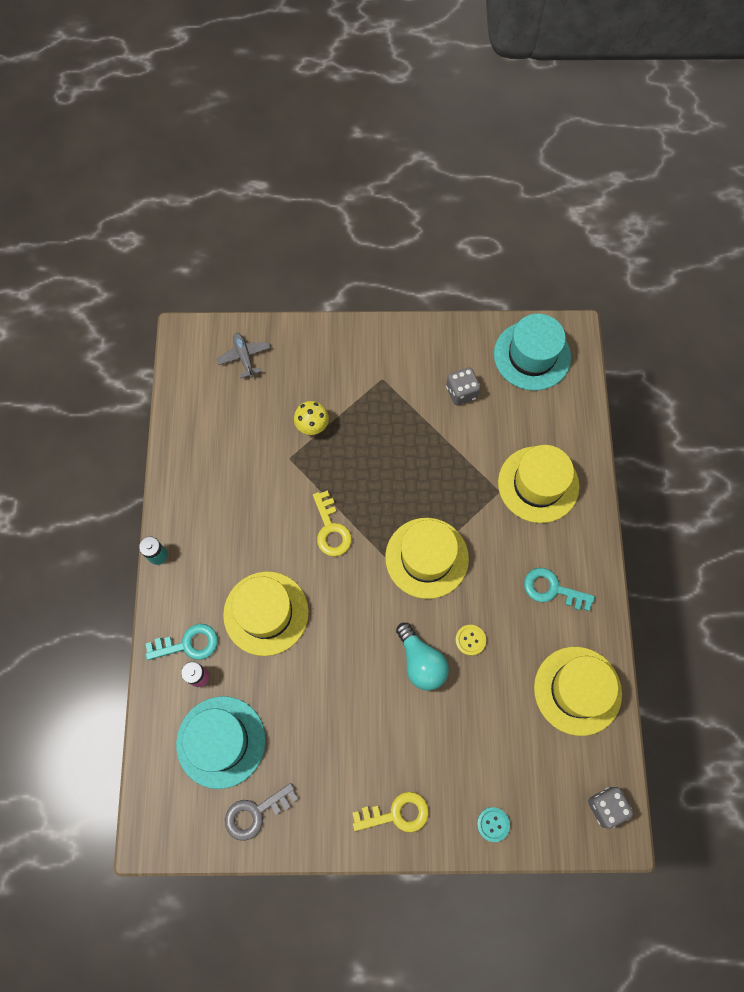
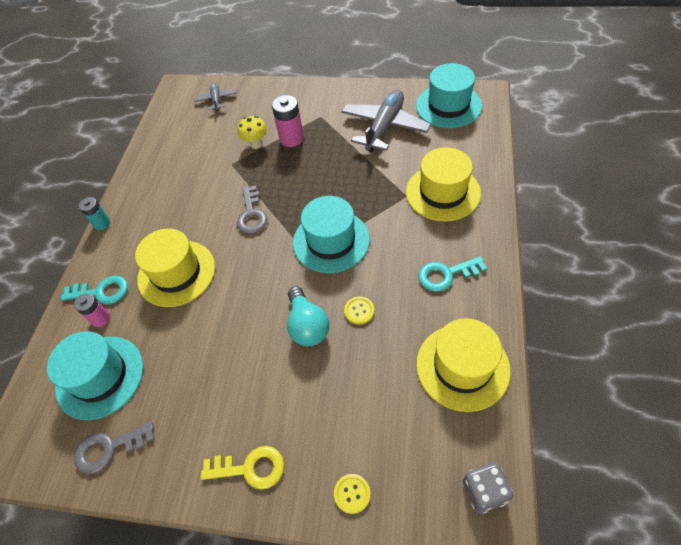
camera: 15 degrees right, 15 degrees down
(331, 529) = (251, 214): yellow key -> grey key
(354, 416) = (291, 139): none -> pink battery
(426, 558) = (331, 241): yellow hat -> turquoise hat
(461, 392) = (384, 127): grey dice -> grey plane
(493, 824) = (352, 493): turquoise button -> yellow button
(552, 589) = (446, 275): turquoise key -> turquoise key turned 45 degrees counterclockwise

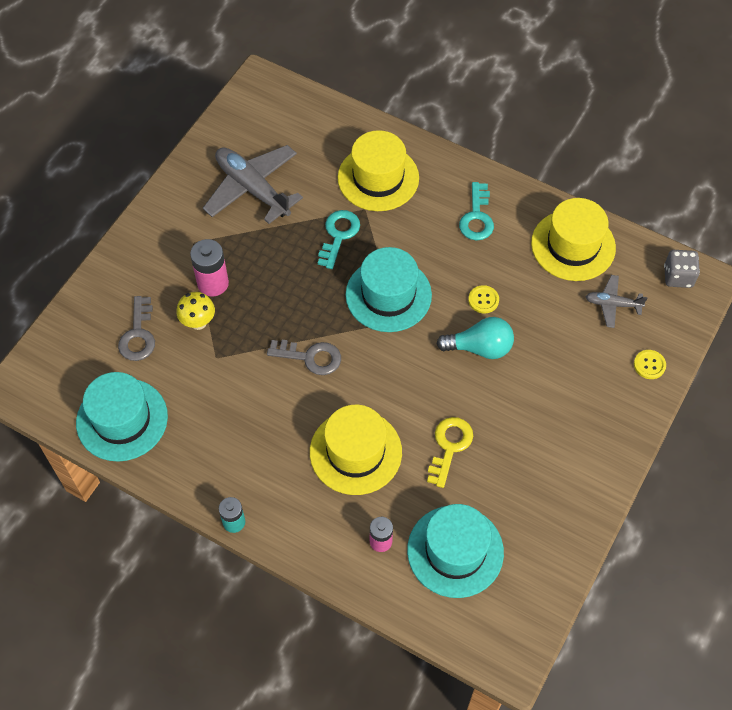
camera: 75 degrees left, 5 degrees up
(101, 292) = (343, 536): turquoise key -> turquoise key (338, 235)
(109, 448) = (538, 552): grey key -> grey key (138, 335)
(216, 100) = (82, 345): grey plane -> grey plane (612, 304)
(250, 468) = (601, 434): yellow key -> yellow key (449, 446)
(448, 106) = (257, 120): turquoise hat -> turquoise hat (122, 419)

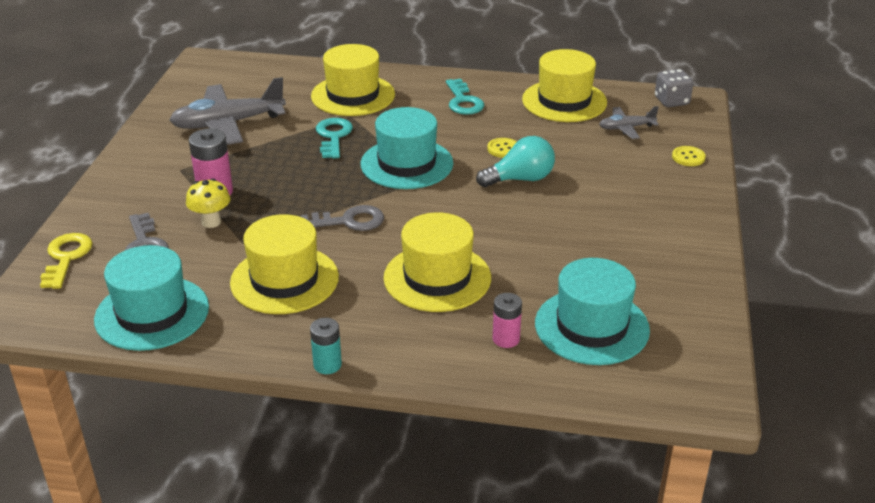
camera: 20 degrees left, 25 degrees down
(234, 414) = (284, 280): none -> yellow hat
(252, 189) = (228, 124): grey plane -> grey plane turned 45 degrees counterclockwise
(449, 446) = (534, 251): yellow key -> yellow key (66, 257)

